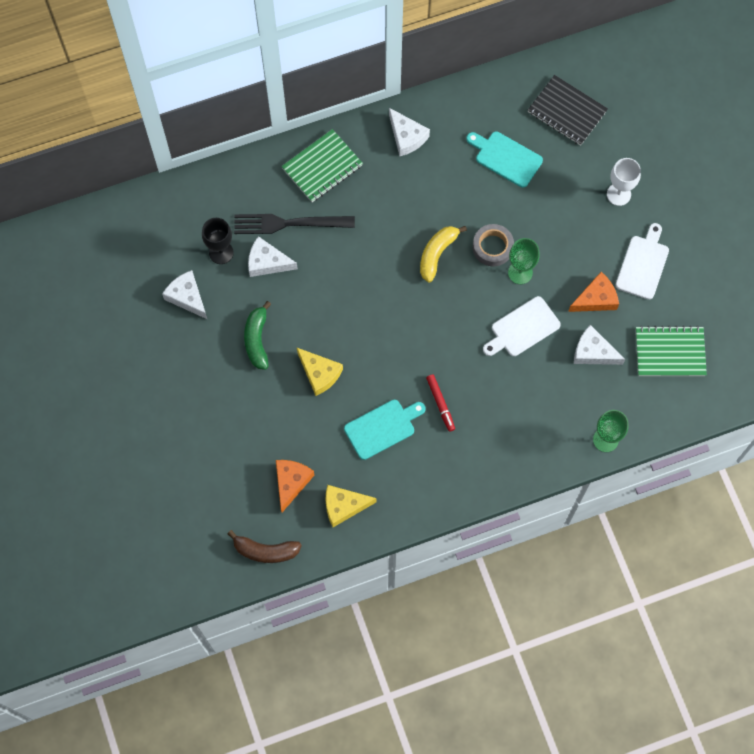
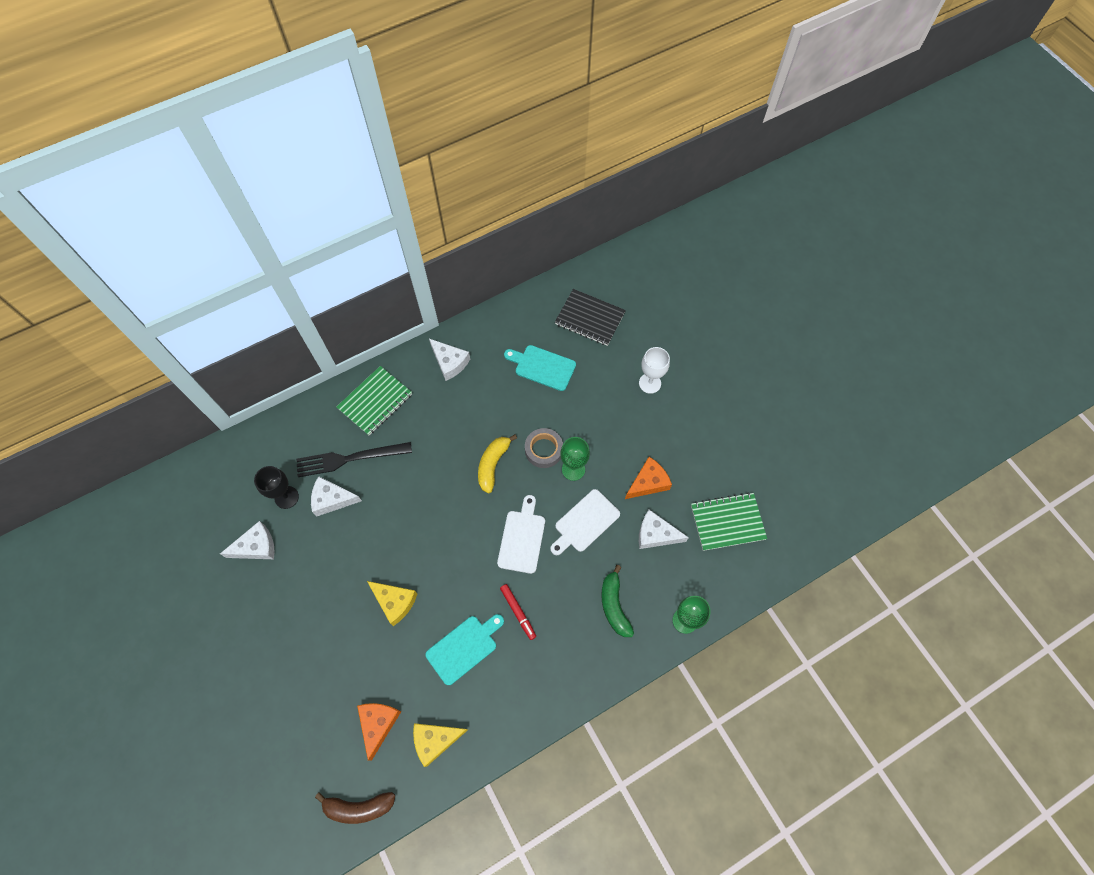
camera: 10 degrees left, 5 degrees down
(187, 297) = (256, 546): white cheese -> white cheese turned 120 degrees clockwise
(257, 339) = (329, 578): green banana -> green banana (614, 605)
(643, 264) = (685, 443): white cutting board -> white cutting board (522, 538)

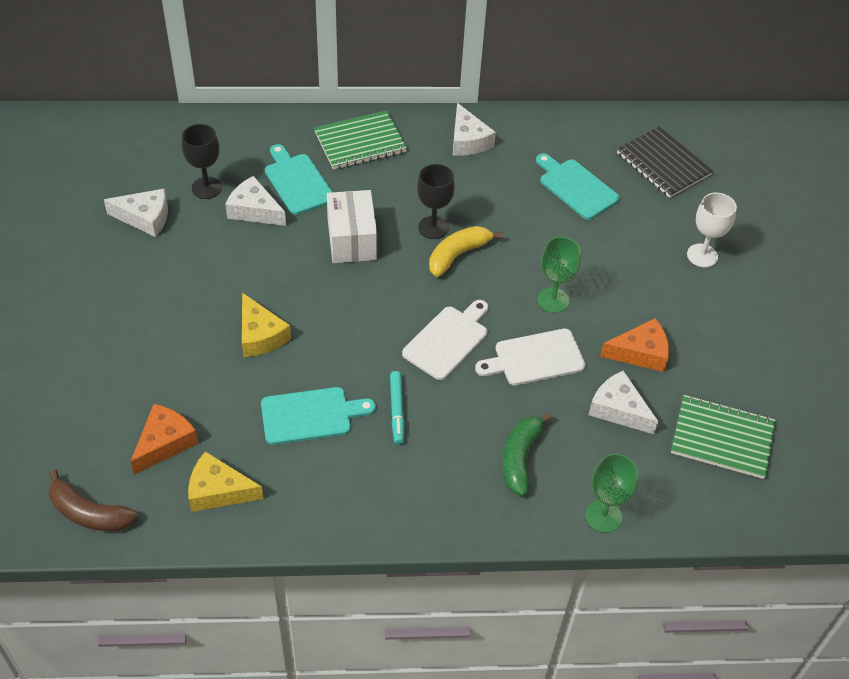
camera: 25 degrees right, 15 degrees down
(349, 459) = (297, 182): black fork -> turquoise cutting board
(414, 489) = (352, 240): none -> white box
(464, 450) = (433, 227): none -> black goblet
(518, 612) = (397, 410): red marker -> turquoise marker
(544, 450) = (528, 266): grey tape -> none

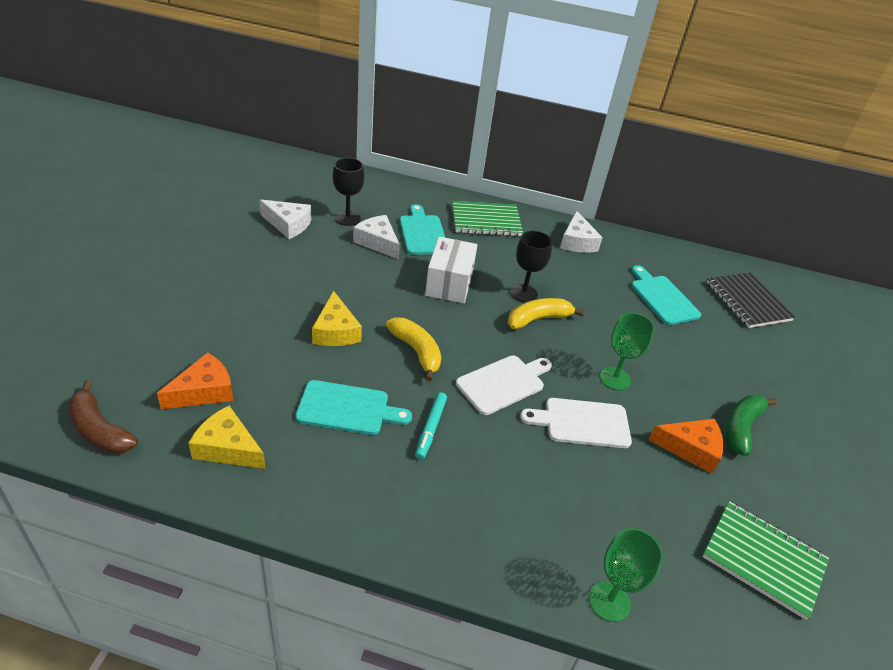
camera: 15 degrees right, 10 degrees down
(351, 332) = (416, 352): none -> yellow banana
(520, 458) = (537, 511): green banana -> green banana (741, 428)
(618, 409) = (654, 495): white cheese -> none
(702, 255) = (771, 382): white goblet -> none

